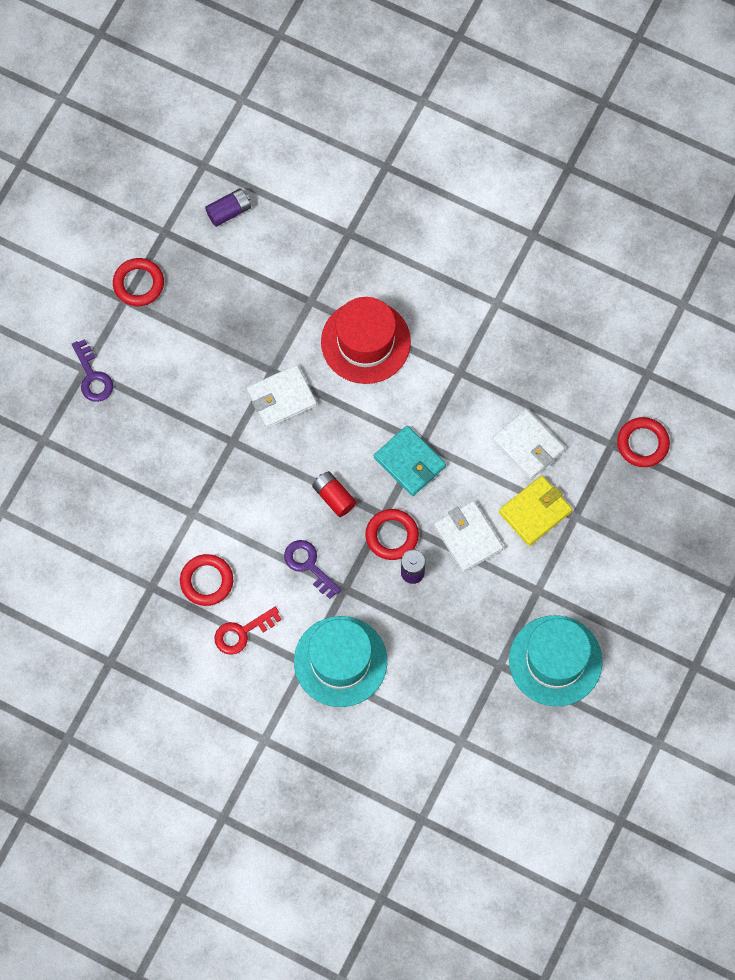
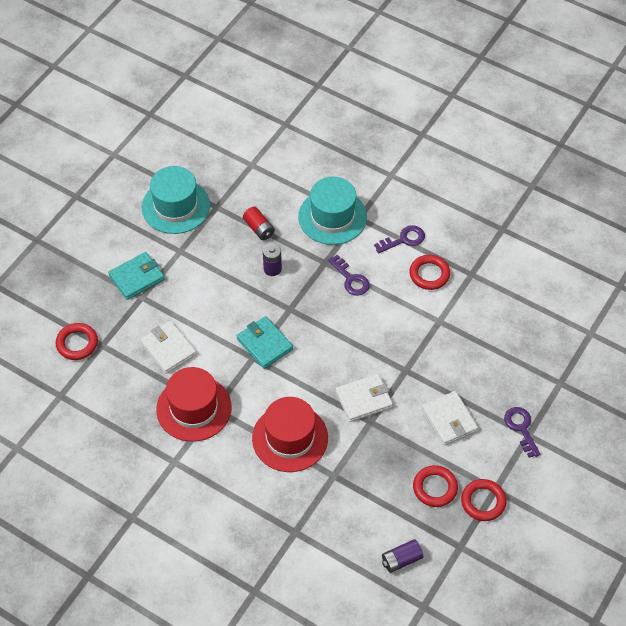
camera: 175 degrees left, 15 degrees down
(242, 632) = (403, 240): red key -> purple key
(334, 497) = (327, 324): red battery -> red battery (259, 228)
(392, 536) = (285, 294): red ring -> red ring (435, 488)
(468, 537) = (227, 288): white wallet -> white wallet (449, 420)
(484, 370) = (194, 408): none -> red hat
(535, 512) = (172, 302): yellow wallet -> none
(587, 544) = (137, 277): none -> turquoise wallet

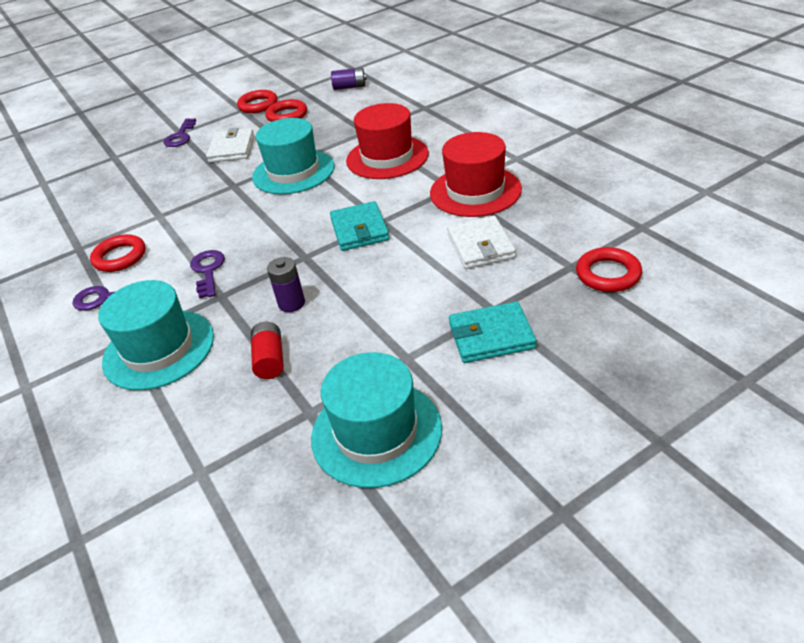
camera: 150 degrees left, 15 degrees down
(364, 399) = (293, 172): white wallet -> turquoise hat

